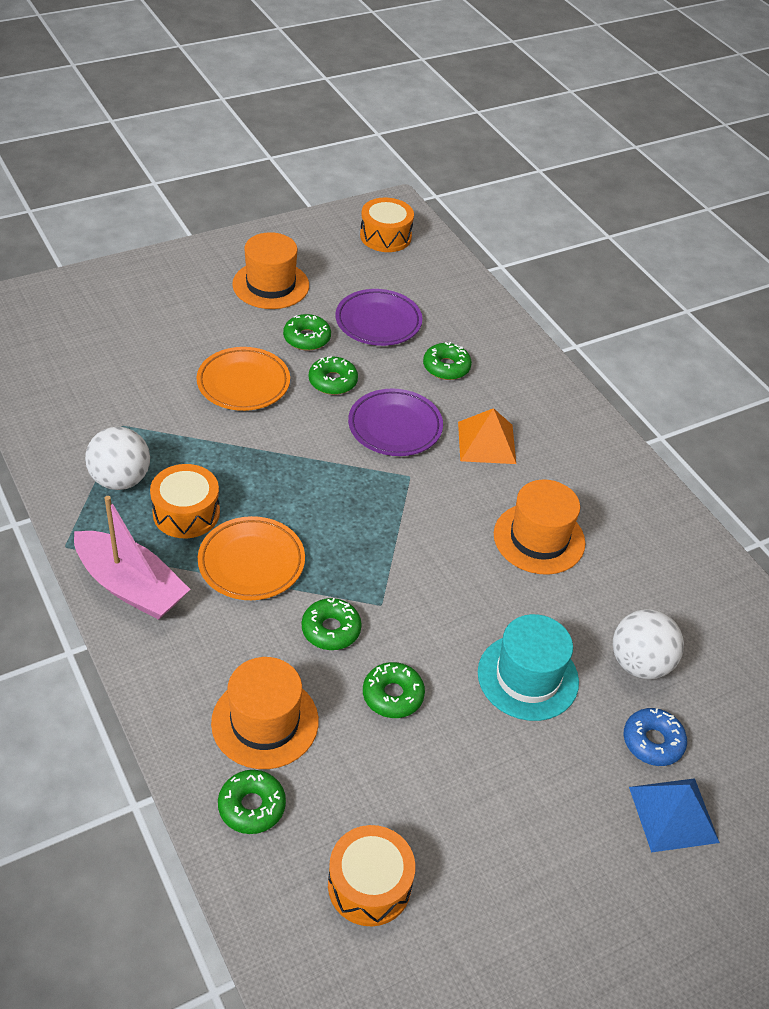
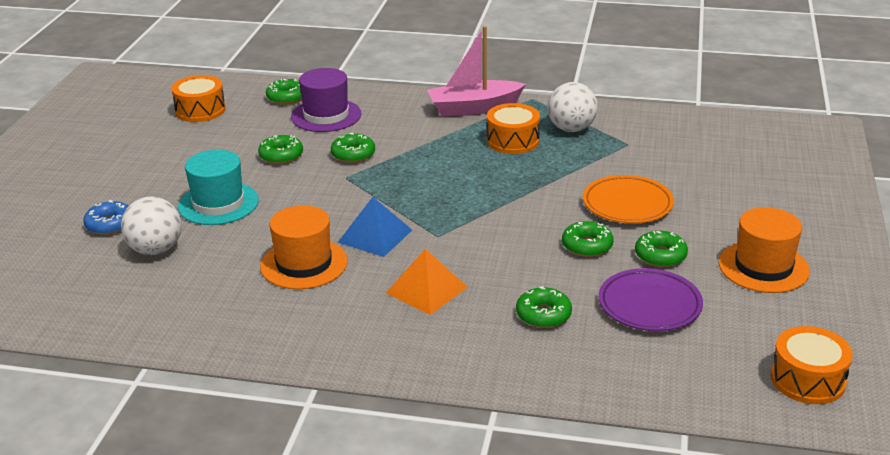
camera: 135 degrees right, 15 degrees down
(251, 562) = (441, 148): orange plate -> none
(265, 722) = (326, 115): orange hat -> purple hat
(395, 427) = (498, 252): purple plate -> none
(673, 814) = (68, 207): blue pyramid -> blue pyramid (375, 236)

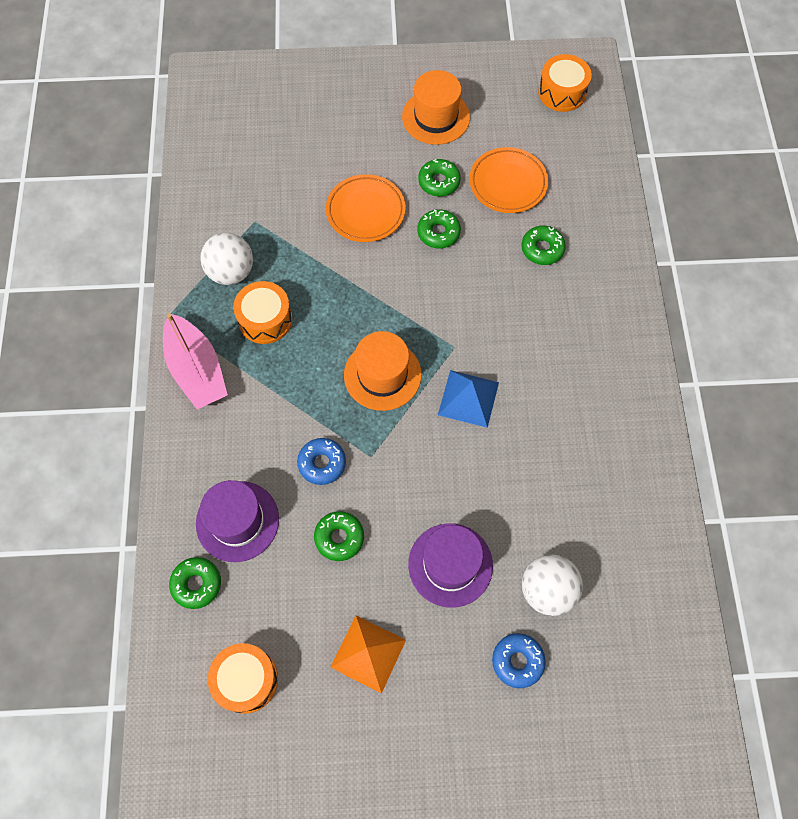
camera: 105 degrees left, 35 degrees up
(218, 203) = (450, 565): turquoise hat -> purple hat
(304, 264) = (529, 444): orange hat -> orange hat (382, 375)
(353, 154) = (322, 463): green donut -> blue donut
(426, 290) = (536, 336): orange pyramid -> orange pyramid (368, 653)
(649, 305) = (508, 183): purple plate -> orange plate

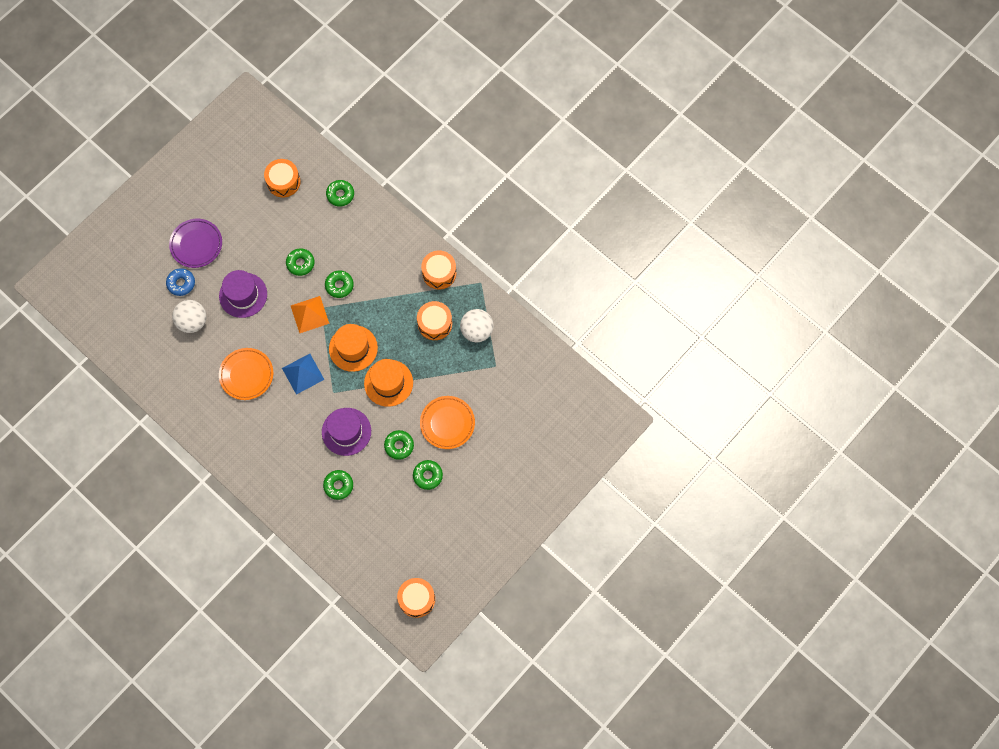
camera: 135 degrees right, 5 degrees up
(197, 370) = (439, 273): pink boat -> orange drum
(237, 521) = (350, 231): purple hat -> purple hat (346, 431)
(322, 463) = (339, 285): blue donut -> green donut
(368, 653) = (244, 233): orange pyramid -> orange pyramid (309, 314)
(436, 117) = (469, 515): orange hat -> orange hat (388, 383)
(447, 701) = (196, 244): none -> purple plate
(508, 183) = (391, 509): orange plate -> orange plate (246, 375)

